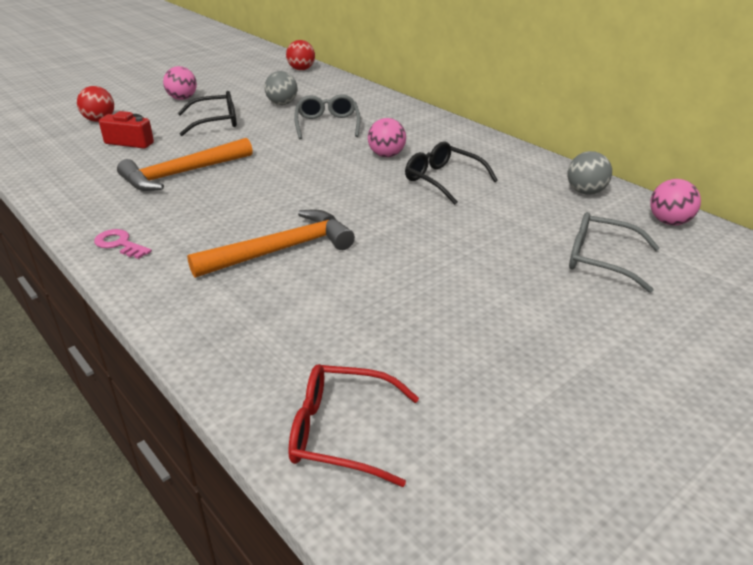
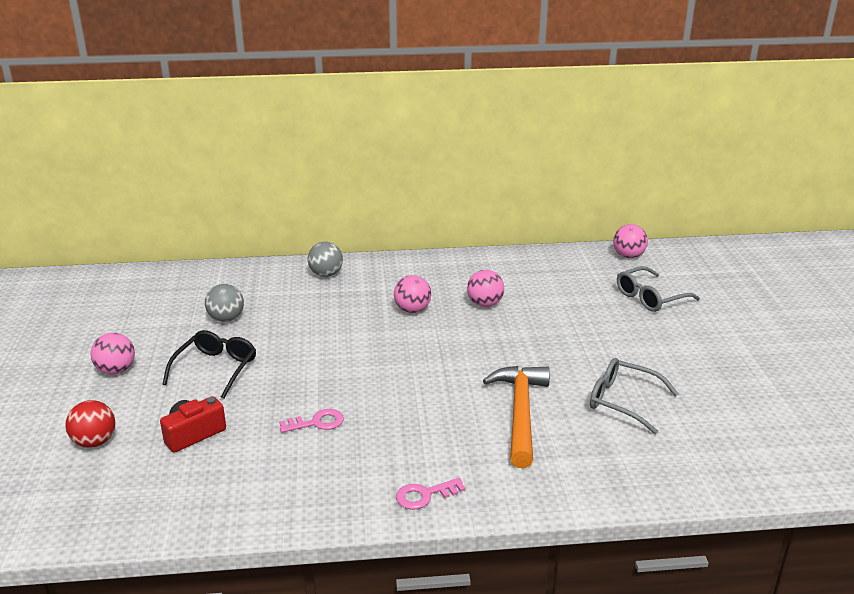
camera: 55 degrees left, 5 degrees down
(182, 173) = (317, 422): orange hammer -> pink key
(301, 69) = (150, 279): red ball -> none
(327, 124) = (311, 313): grey glasses -> grey glasses (623, 401)
(341, 432) = (758, 461): red glasses -> none
(443, 180) = (485, 304): black glasses -> pink ball
(585, 192) = (563, 262): grey ball -> grey ball (326, 274)

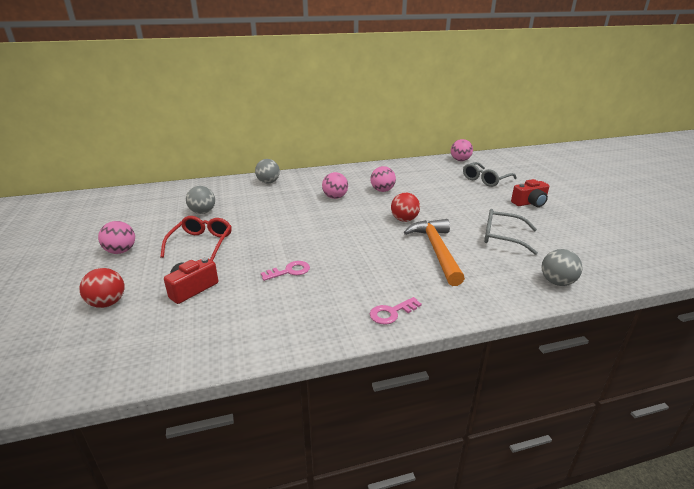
camera: 10 degrees left, 0 degrees up
(215, 369) = (201, 243): black glasses -> red glasses
(496, 358) = (404, 220): none -> red ball
(661, 479) = (557, 282): none -> grey ball
(696, 347) = (530, 203): none -> red camera

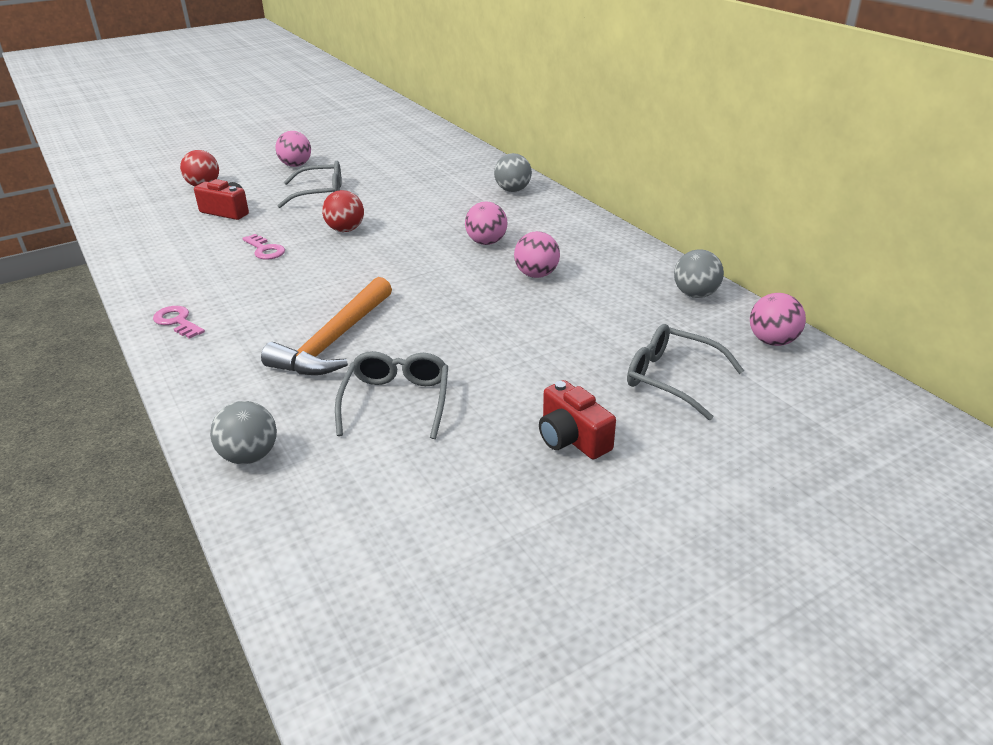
camera: 75 degrees right, 5 degrees up
(201, 243) = (320, 194): red glasses -> grey glasses
(203, 212) = (398, 176): grey ball -> grey ball (695, 294)
(404, 220) = (430, 305): red ball -> red ball (345, 230)
(437, 250) = (334, 341): orange hammer -> orange hammer turned 135 degrees clockwise

